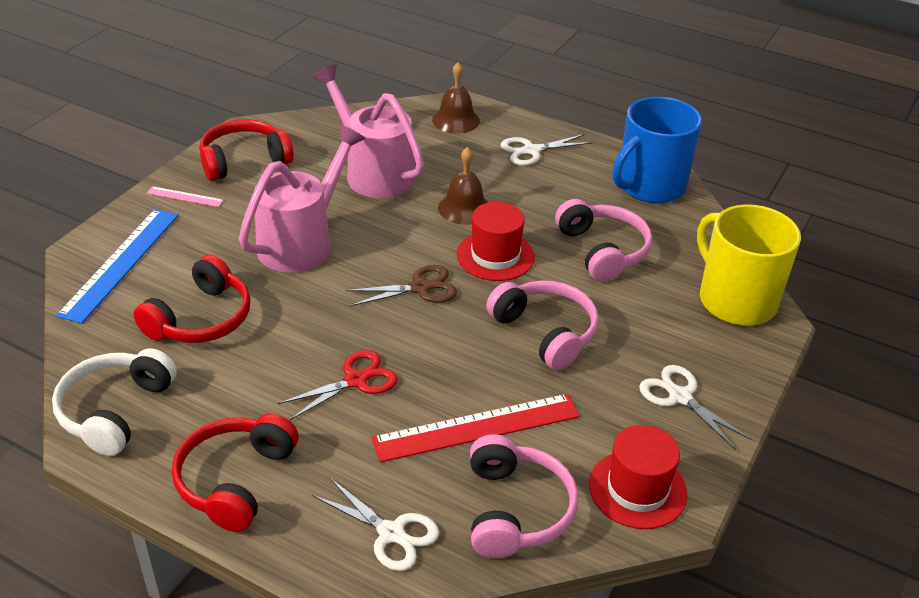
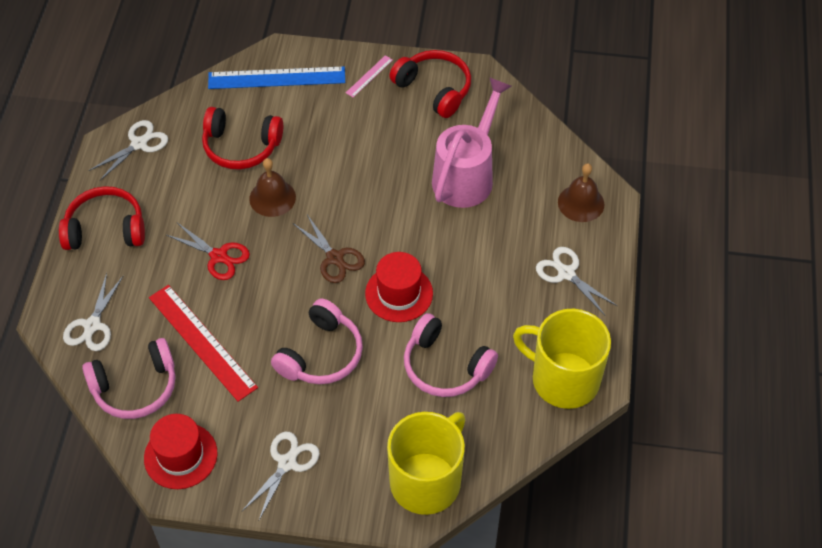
camera: 70 degrees right, 15 degrees up
(115, 410) = (139, 144): white headphones -> white scissors
(185, 196) = (369, 76): pink ruler -> pink ruler turned 45 degrees clockwise
(302, 242) = (352, 167): pink watering can -> none
(464, 208) = (451, 252): brown bell -> brown bell (272, 198)
(603, 250) = (445, 366): pink headphones -> pink headphones turned 75 degrees clockwise
(649, 186) = (563, 379): blue mug -> yellow mug

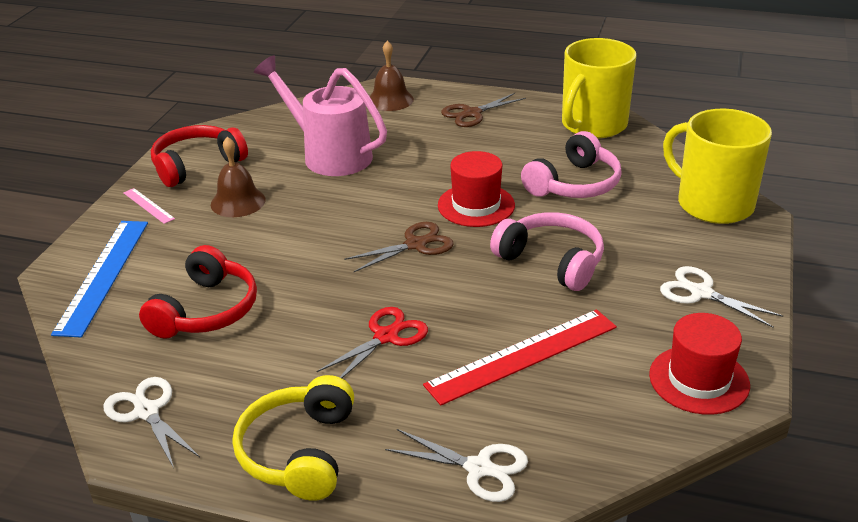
camera: 80 degrees left, 20 degrees down
(105, 229) = (299, 452): red headphones -> yellow headphones
(135, 387) = (592, 421): pink headphones -> none
(272, 198) = (305, 287): brown bell -> brown bell (238, 202)
(566, 273) = (472, 113): white scissors -> brown scissors

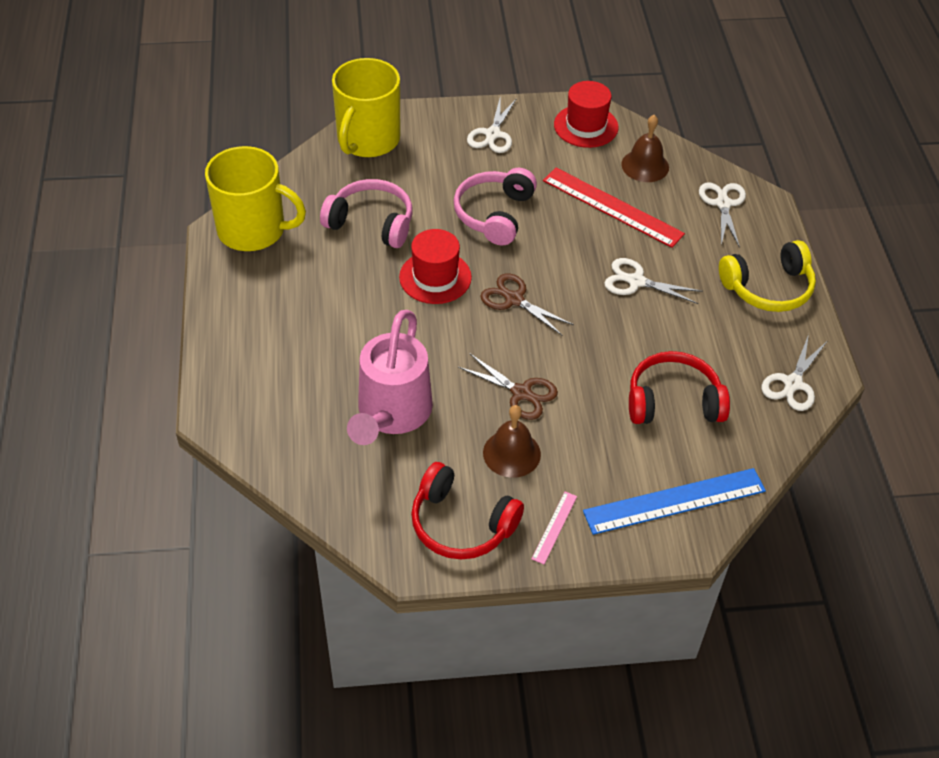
camera: 115 degrees left, 15 degrees up
(386, 336) = (636, 281): red scissors -> white scissors
(390, 100) = (248, 404): brown bell -> brown bell (645, 165)
(472, 113) = (259, 325): brown scissors -> brown scissors (521, 393)

